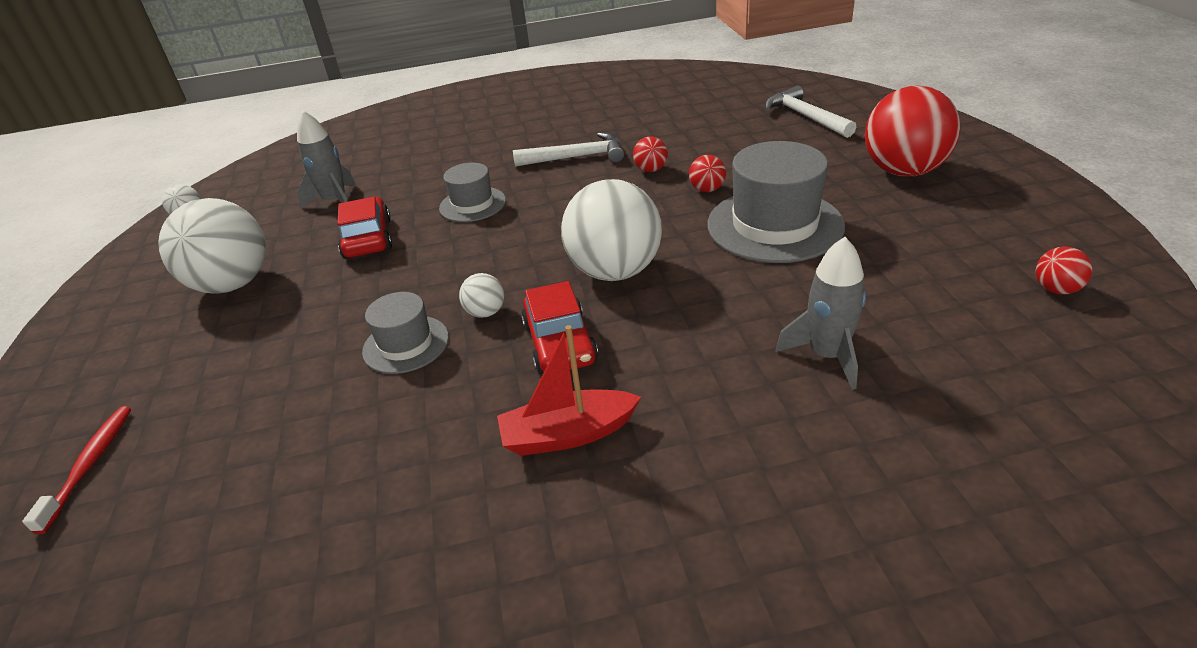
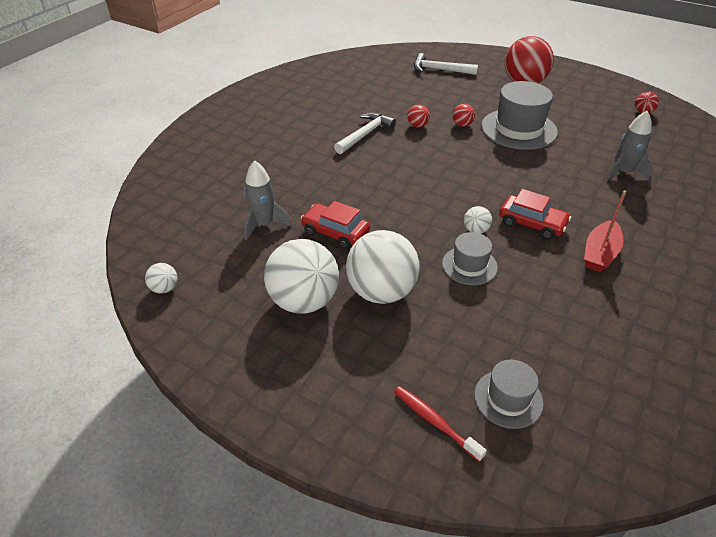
camera: 50 degrees left, 5 degrees up
(472, 204) = (358, 185): grey hat -> grey hat (508, 399)
(615, 271) = (494, 181): white ball -> white ball (381, 292)

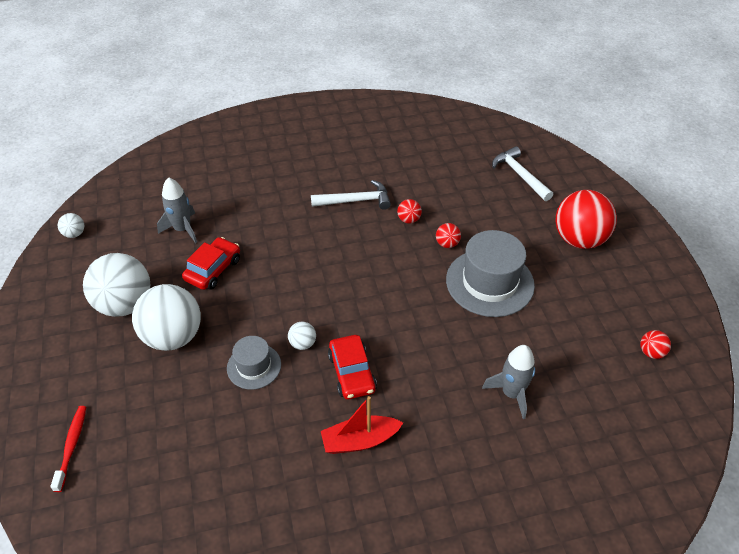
camera: 45 degrees right, 5 degrees up
(335, 232) = (213, 269): red car -> red car turned 45 degrees clockwise
(508, 399) = (127, 474): grey hat -> none

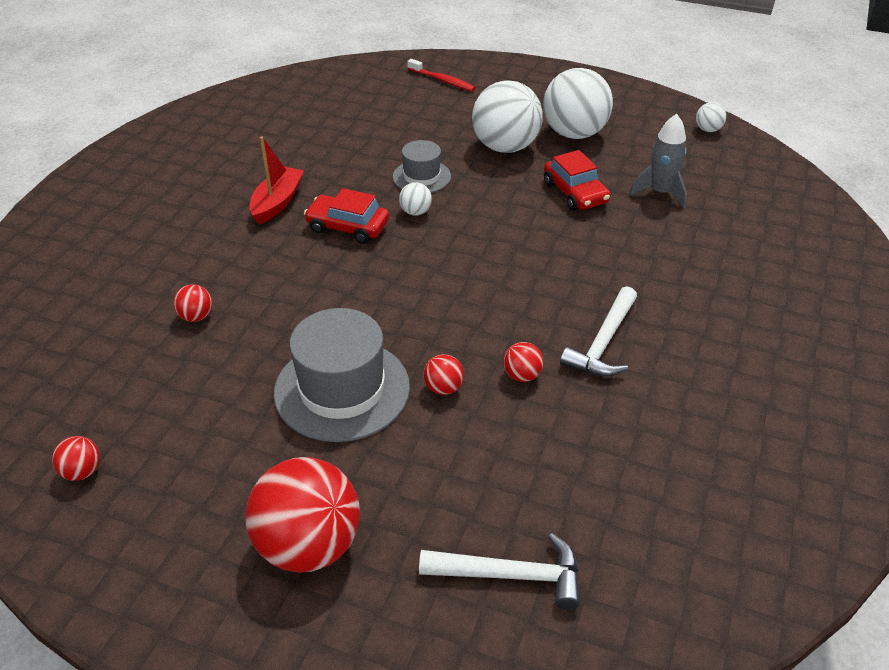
camera: 125 degrees right, 5 degrees down
(511, 393) = (196, 316): grey rocket -> red ball

